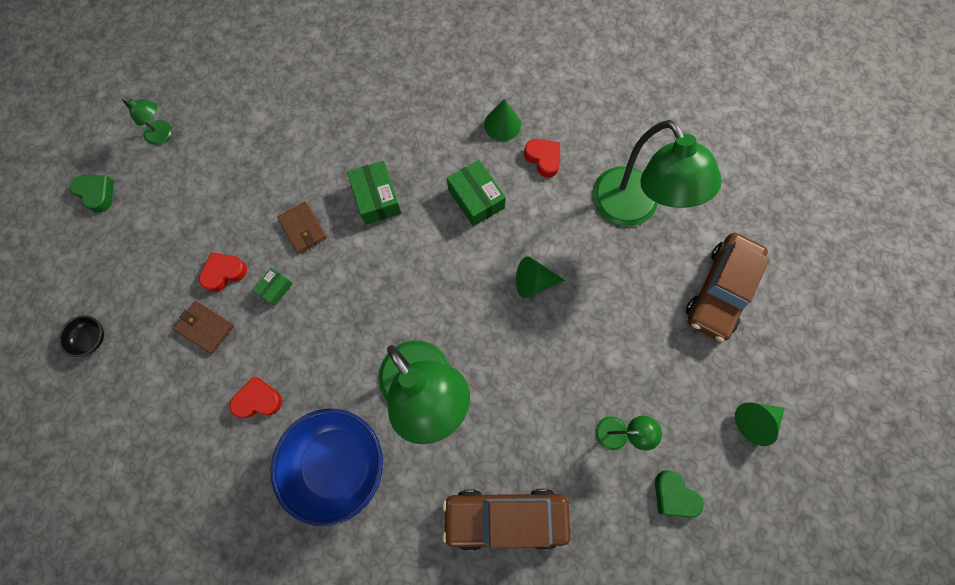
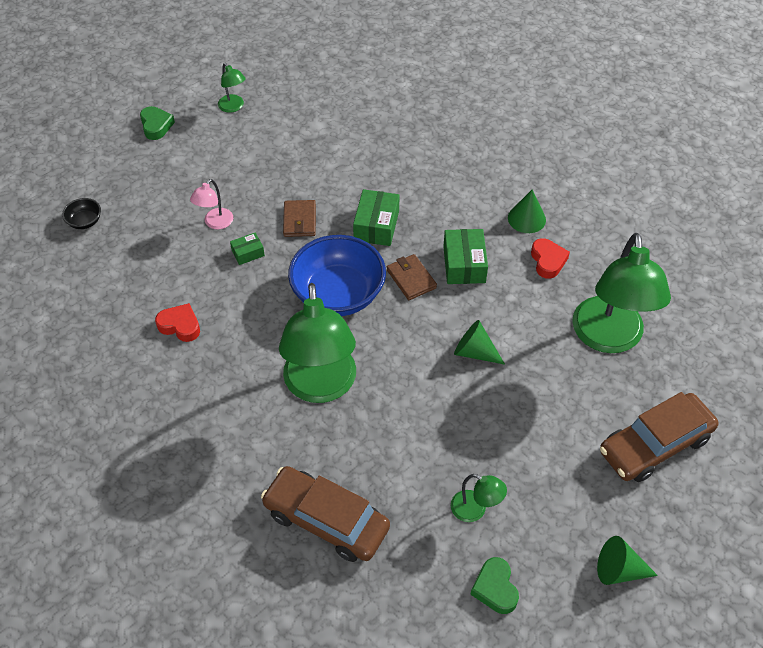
camera: 30 degrees right, 20 degrees down
(205, 328) = (174, 255): brown wallet -> brown wallet (411, 279)
(224, 273) = (215, 223): red heart -> pink lamp
(337, 463) = (211, 404): blue bowl -> blue bowl (338, 294)

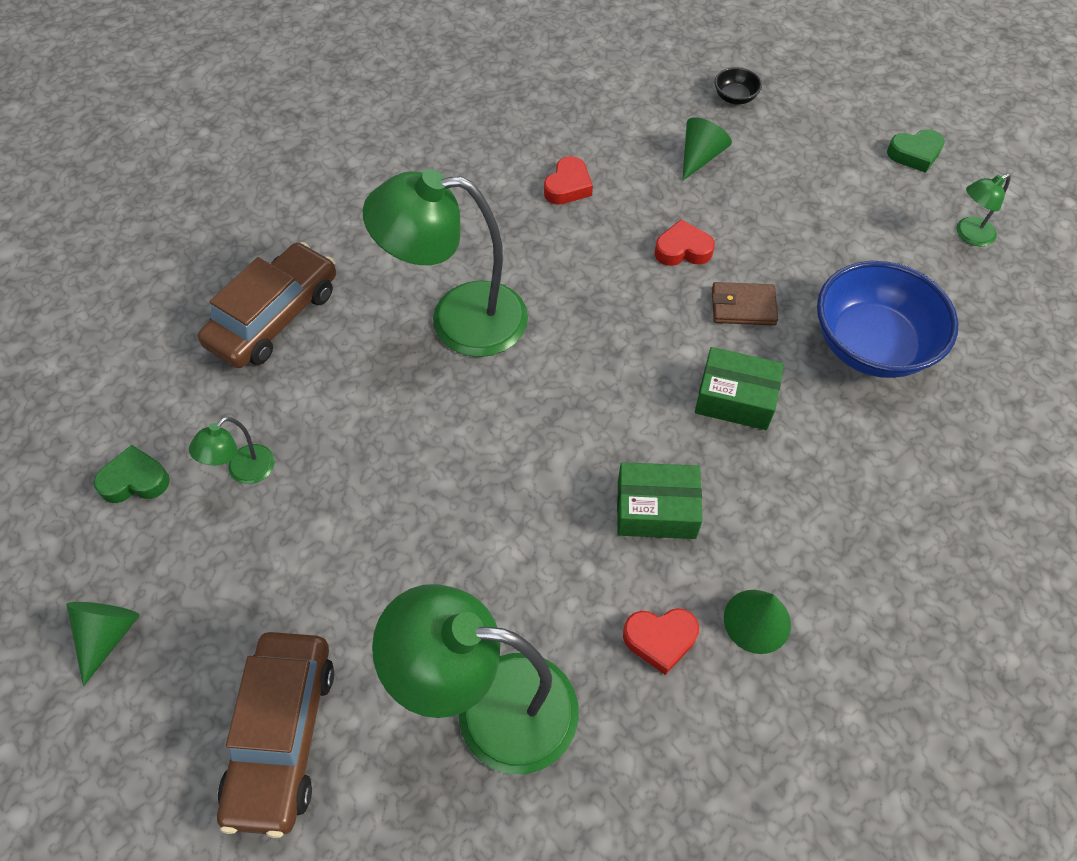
camera: 95 degrees right, 5 degrees up
(215, 223) = (735, 216): pink lamp -> none
(248, 253) = (682, 250): green box -> red heart
(338, 294) = (606, 345): blue bowl -> blue bowl (871, 345)
(411, 279) = (630, 435): brown wallet -> none
(474, 352) = (489, 503): green cone -> green cone (700, 157)
(655, 444) = (282, 736): brown car -> brown car turned 150 degrees counterclockwise

